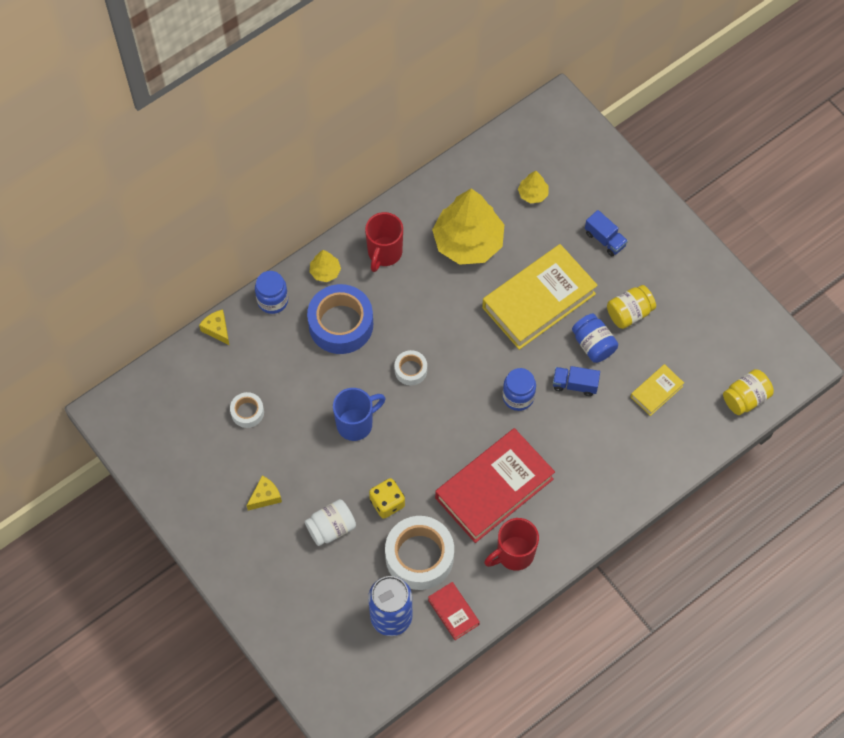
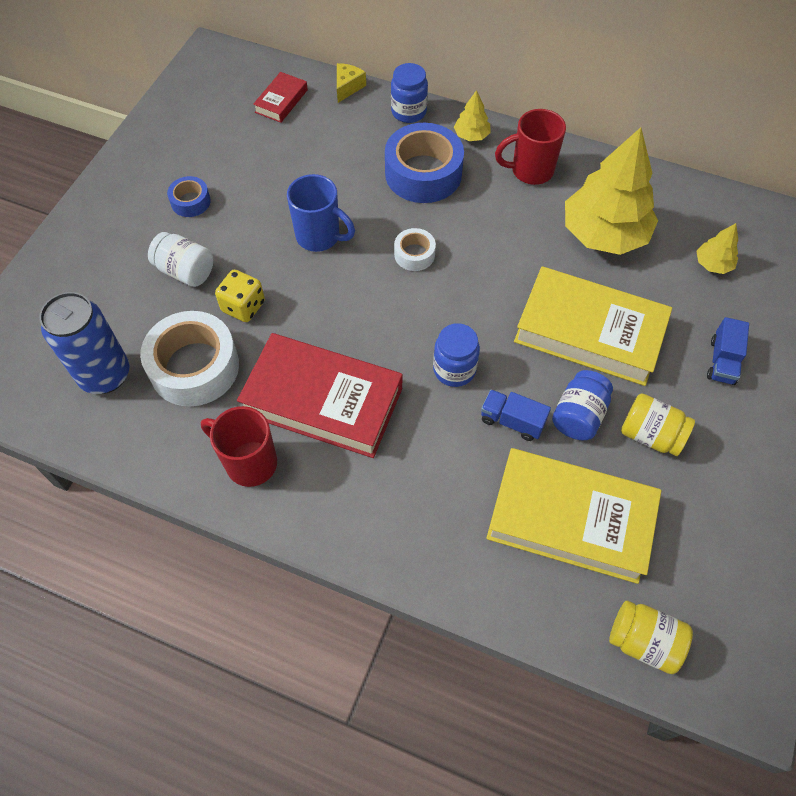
camera: 60 degrees right, 5 degrees down
(247, 412) = (275, 147): white tape -> none
(265, 496) = (190, 202): yellow cheese -> blue tape
(453, 612) = (141, 434): red book -> red book (281, 101)
(575, 384) = (512, 421): blue truck -> blue truck turned 45 degrees counterclockwise
(656, 391) = (570, 520): yellow book -> yellow book, size x2.16

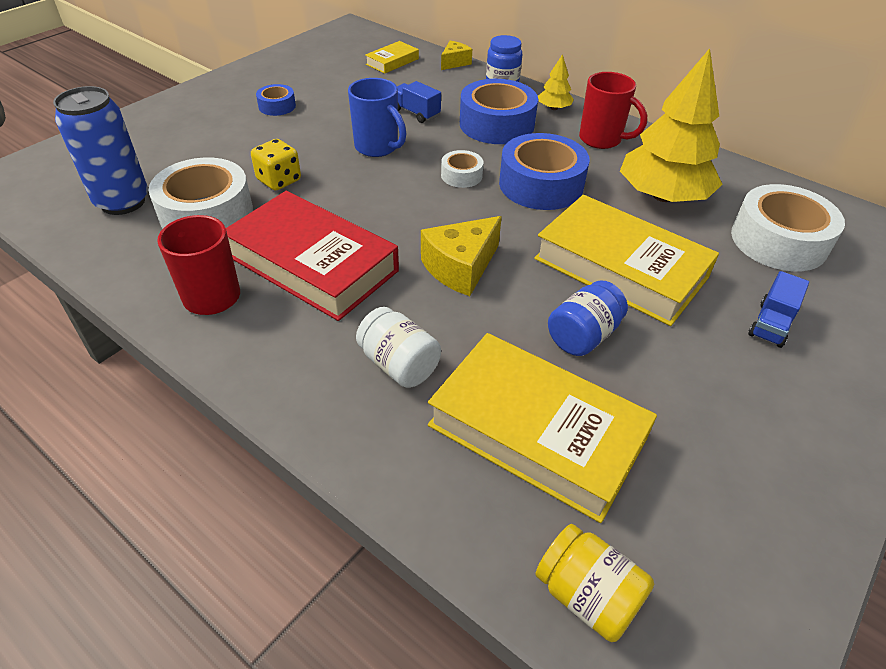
camera: 15 degrees right, 15 degrees down
(185, 271) = (243, 148): white jar -> white jar (399, 365)
(281, 101) = (392, 61): red book -> yellow book
(454, 369) = (460, 268): blue jar -> yellow cheese
(491, 247) = (541, 184): none -> blue tape
(512, 421) = (505, 324): blue truck -> blue truck (415, 113)
(530, 171) = (602, 140): red mug -> red mug turned 150 degrees counterclockwise
(650, 435) = (664, 372): yellow jar -> none
(713, 264) = (778, 241): yellow tree -> white tape

